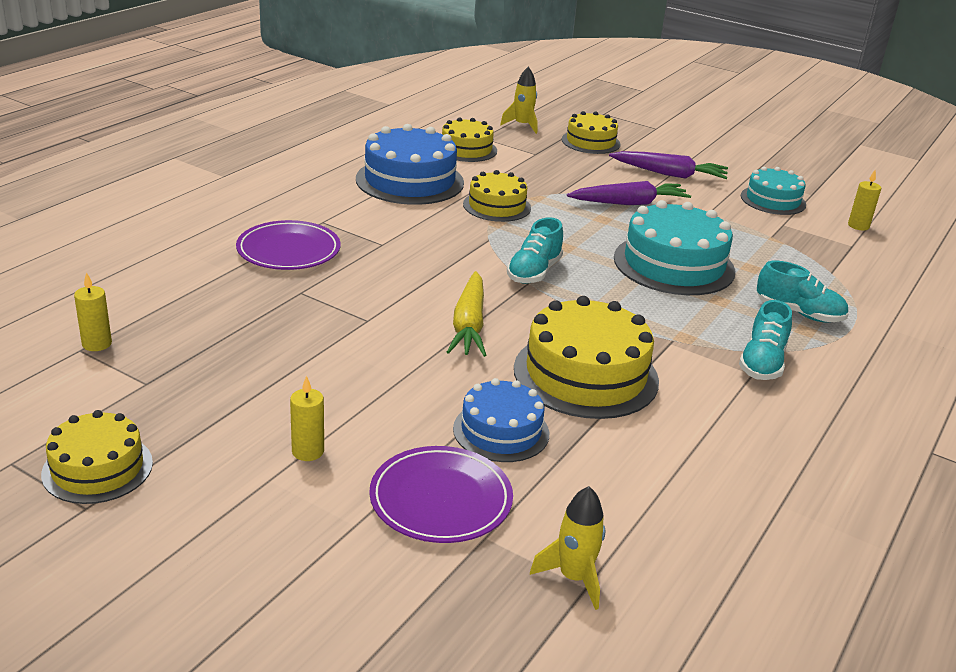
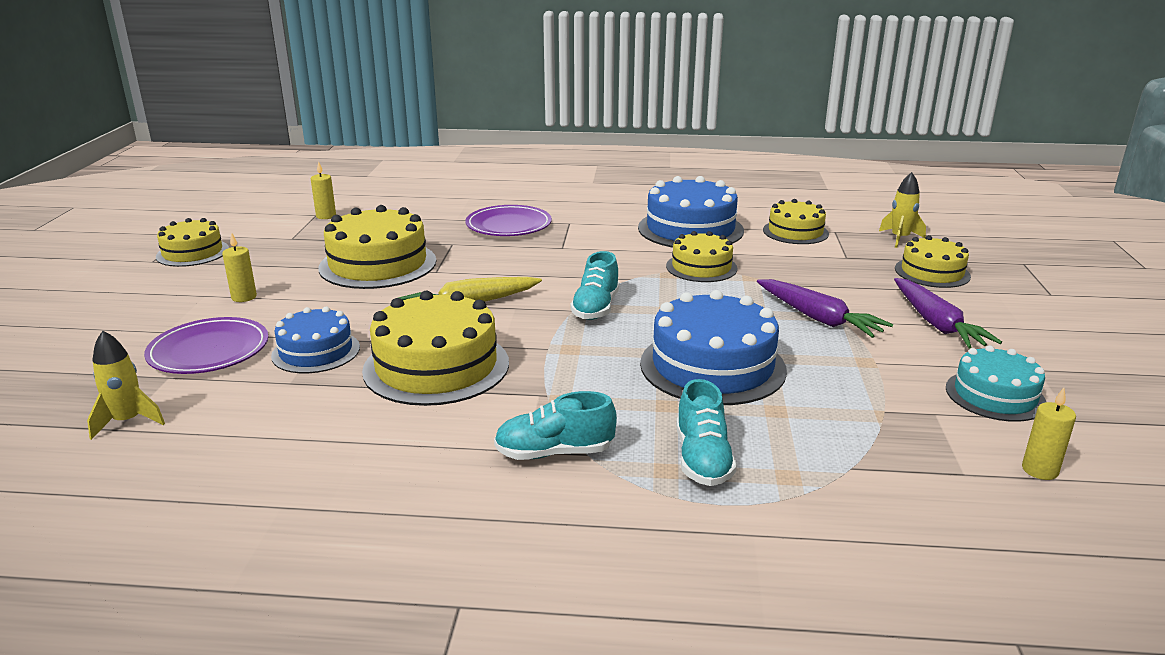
camera: 65 degrees right, 5 degrees down
(307, 347) = (378, 264): none -> yellow cake
(534, 272) = (596, 308): turquoise shoe -> turquoise shoe turned 75 degrees counterclockwise
(674, 264) = (712, 366): turquoise cake -> blue cake

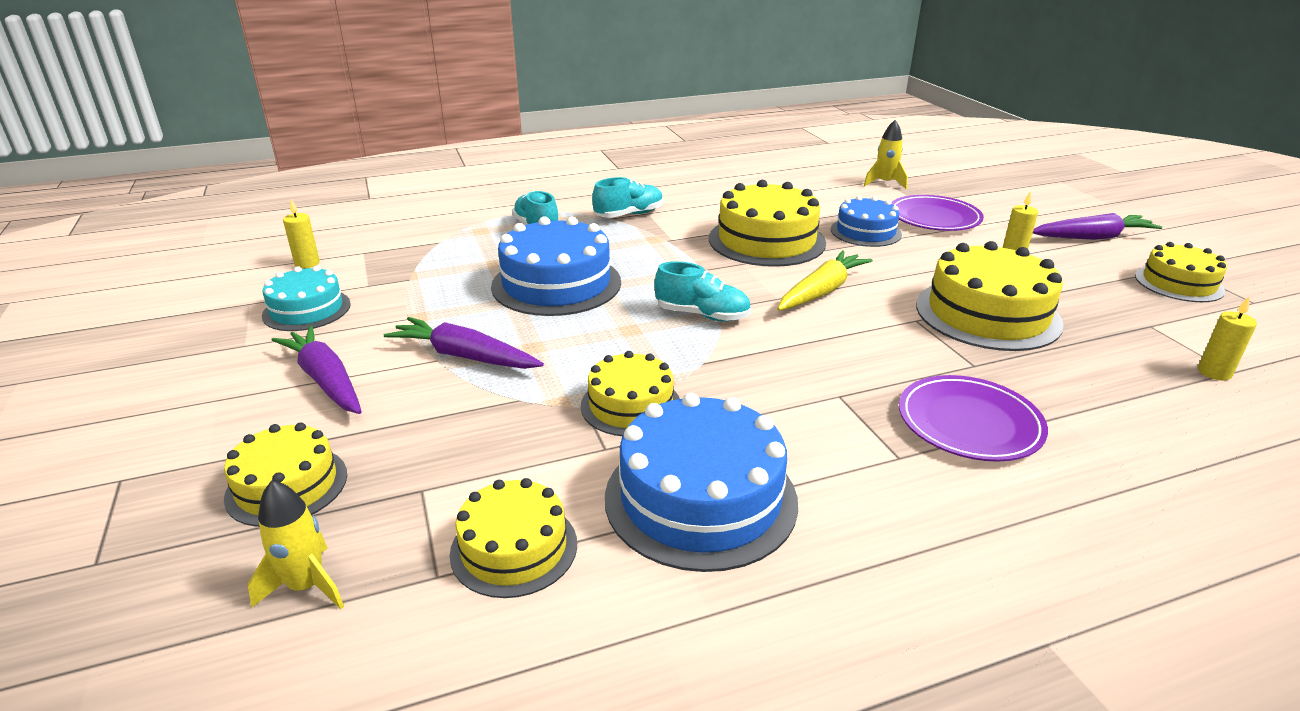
camera: 155 degrees right, 5 degrees up
(134, 295) = (1092, 237): none -> purple carrot
(596, 308) = (702, 315): turquoise shoe -> turquoise shoe turned 120 degrees clockwise

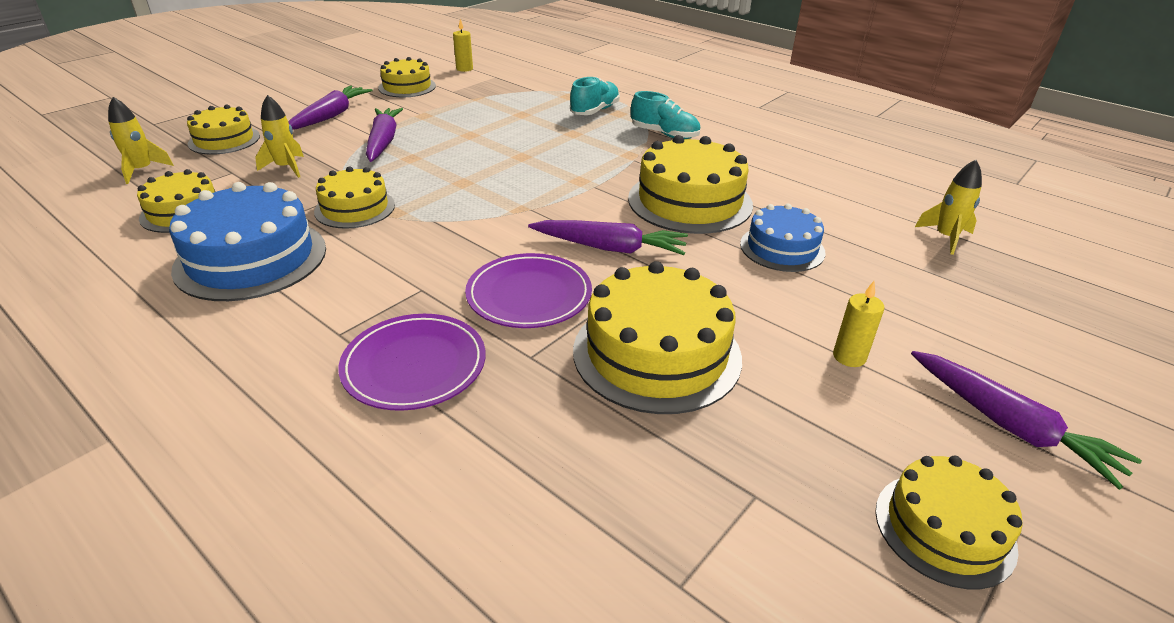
camera: 60 degrees right, 5 degrees up
(307, 310) = (407, 87): turquoise cake -> yellow cake
(460, 439) = (286, 168): none -> yellow rocket
(556, 284) = (510, 141): blue cake -> none
(702, 315) = (511, 204): turquoise shoe -> none
(822, 291) = (610, 248): yellow carrot -> purple carrot
(934, 218) = (886, 285): purple plate -> purple plate (529, 295)
(1214, 372) = (662, 565): yellow candle -> none

